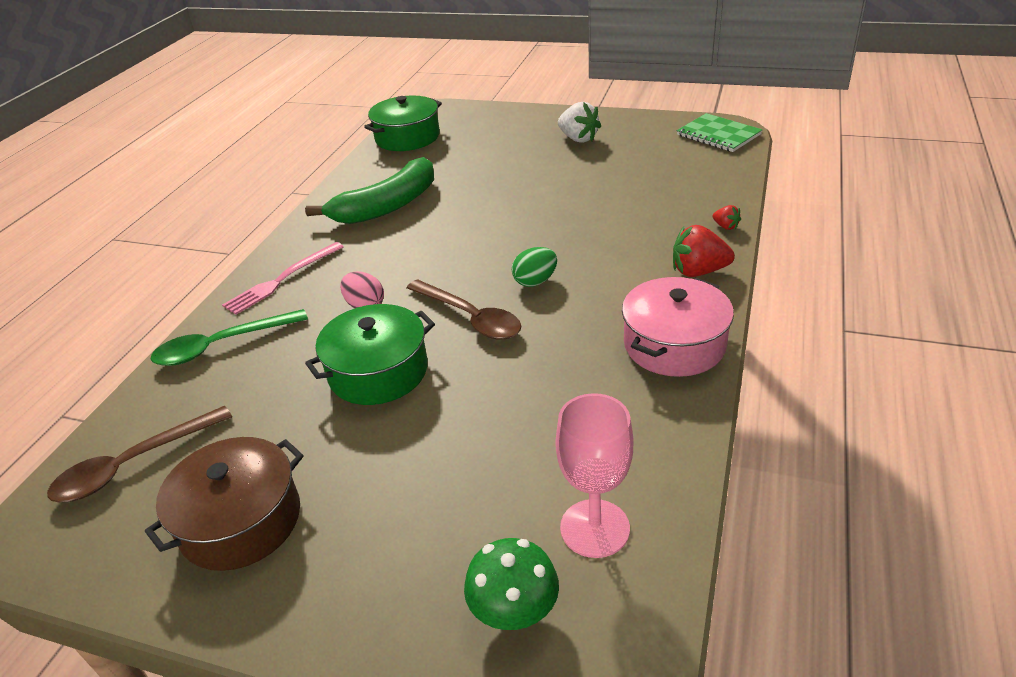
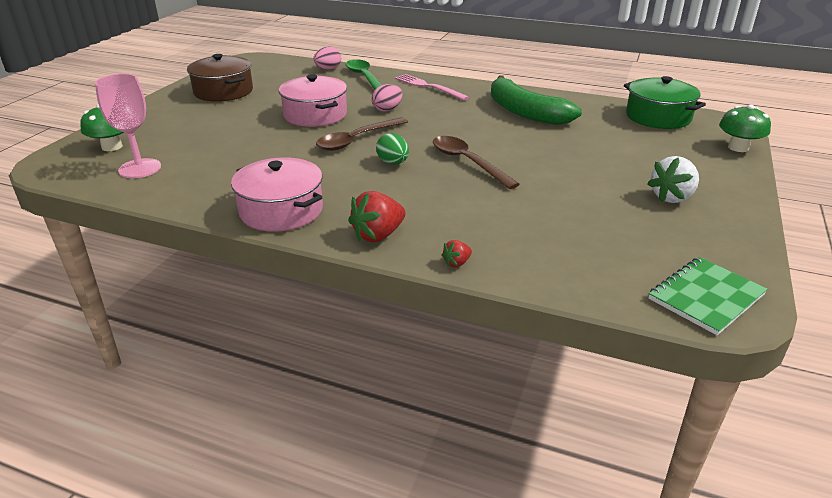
camera: 90 degrees right, 5 degrees down
(133, 464) = (279, 70): brown spoon -> brown spoon (467, 162)
(158, 396) = (328, 69): none -> pink egg
(378, 372) = (315, 115): green pot -> pink pot
(478, 109) = (738, 147): none -> green mushroom
(698, 271) = (378, 235): red strawberry -> red strawberry turned 135 degrees counterclockwise

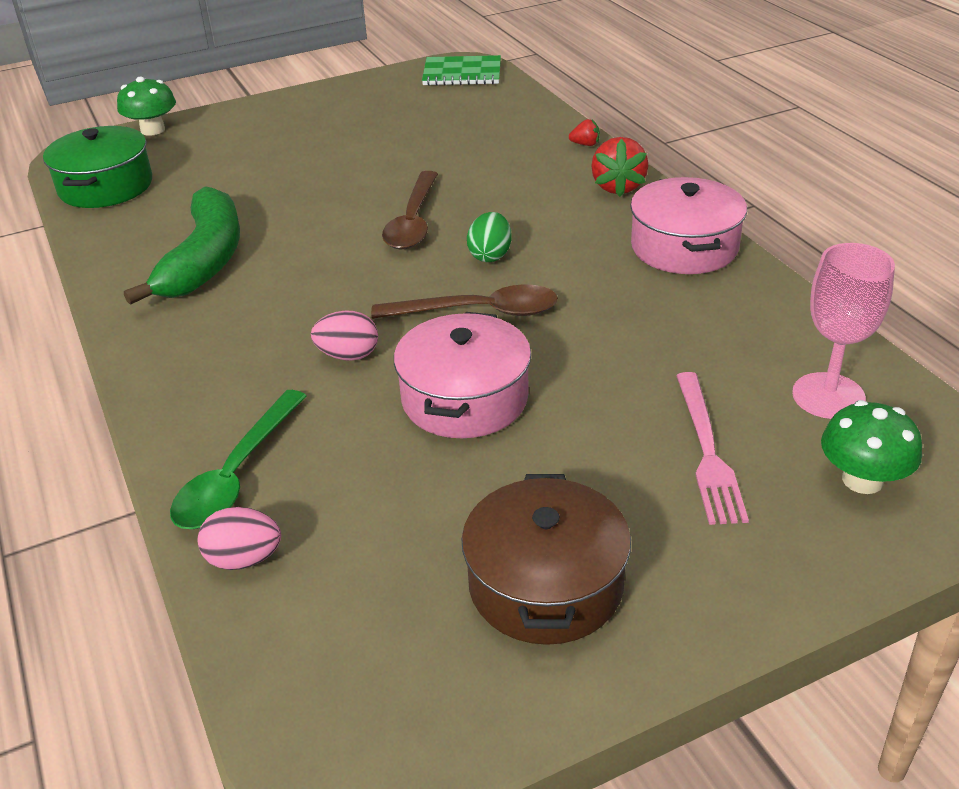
camera: 135 degrees left, 5 degrees up
(378, 235) = (618, 187): red strawberry -> red strawberry turned 90 degrees clockwise
(428, 87) = (197, 381): pink fork -> pink fork (707, 451)
(672, 197) = (325, 120): white strawberry -> none

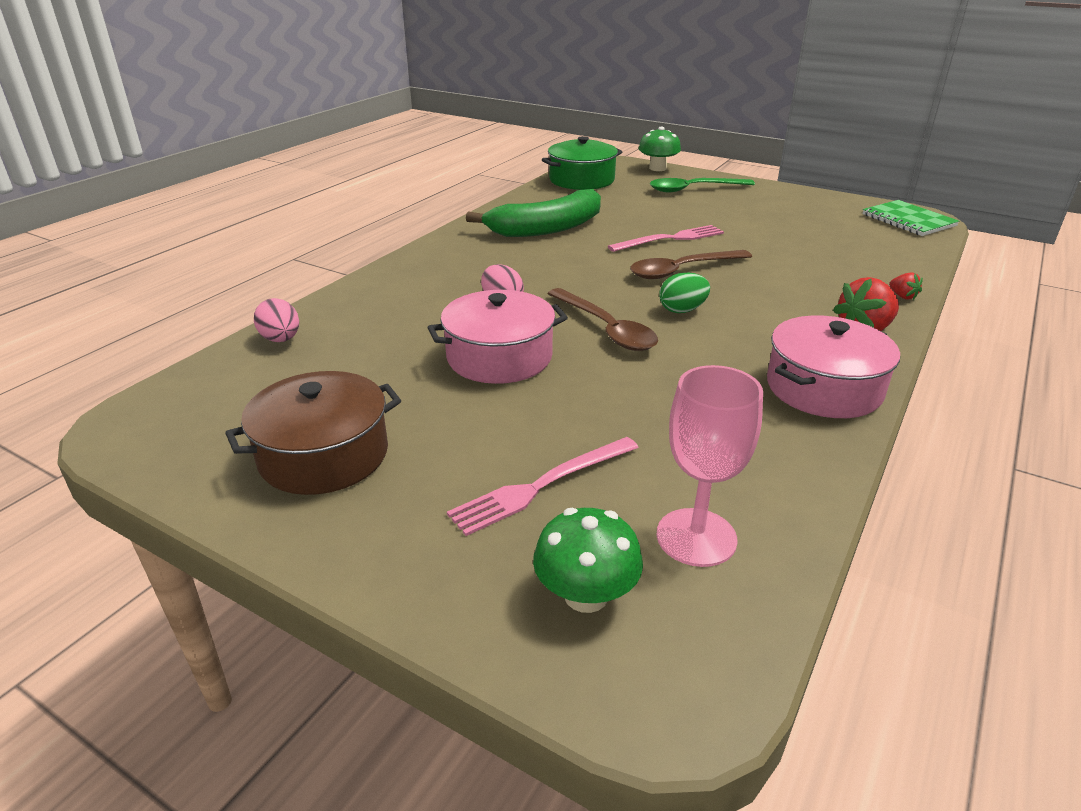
camera: 55 degrees right, 5 degrees down
(237, 474) = (354, 310): green spoon -> green spoon (693, 189)
(337, 198) = (670, 239): none -> pink fork

